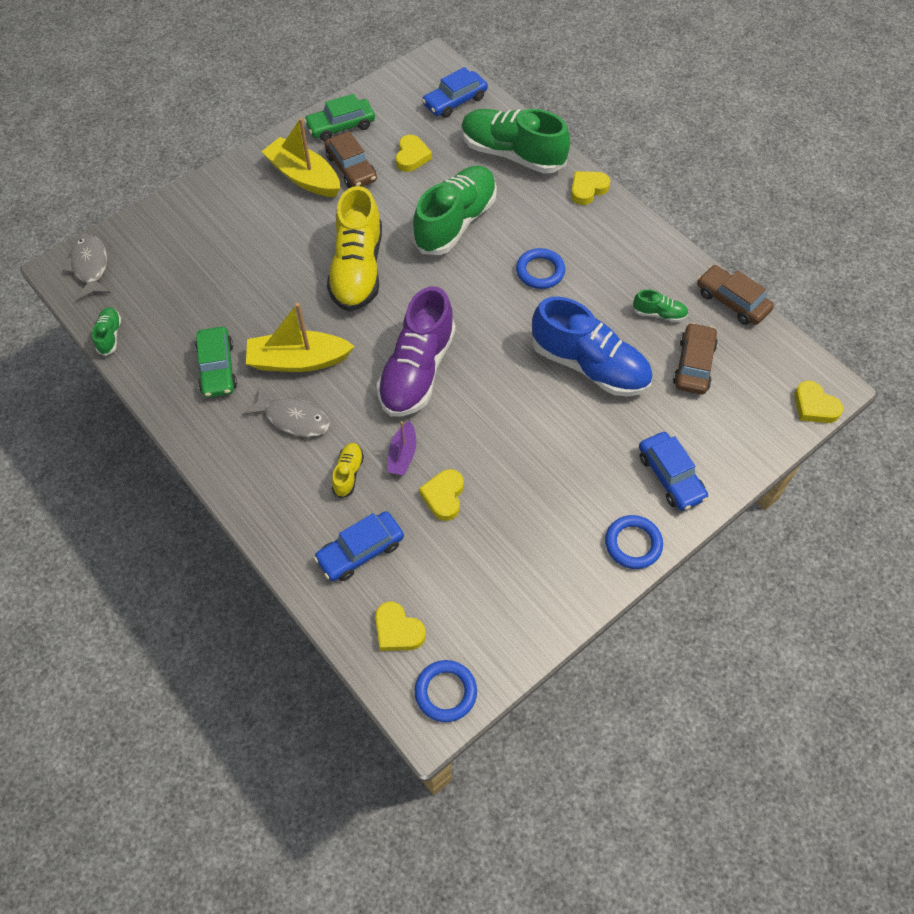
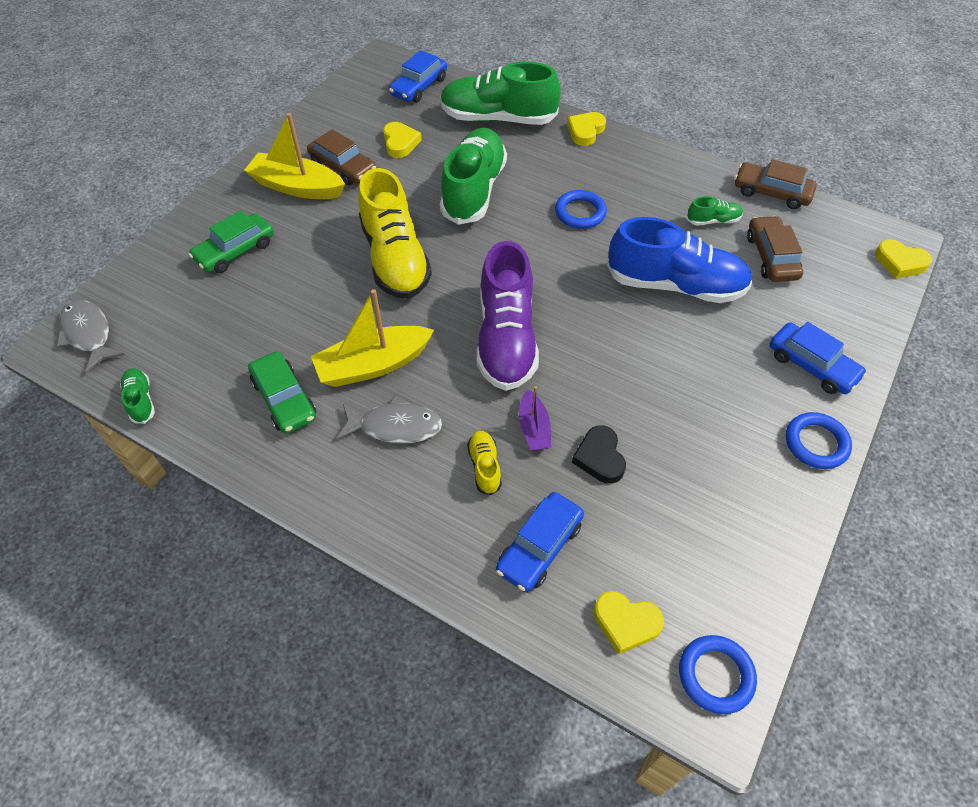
camera: 20 degrees left, 5 degrees down
(341, 126) = (314, 133): green car -> green car (235, 251)
(444, 496) = (599, 457): yellow heart -> black heart

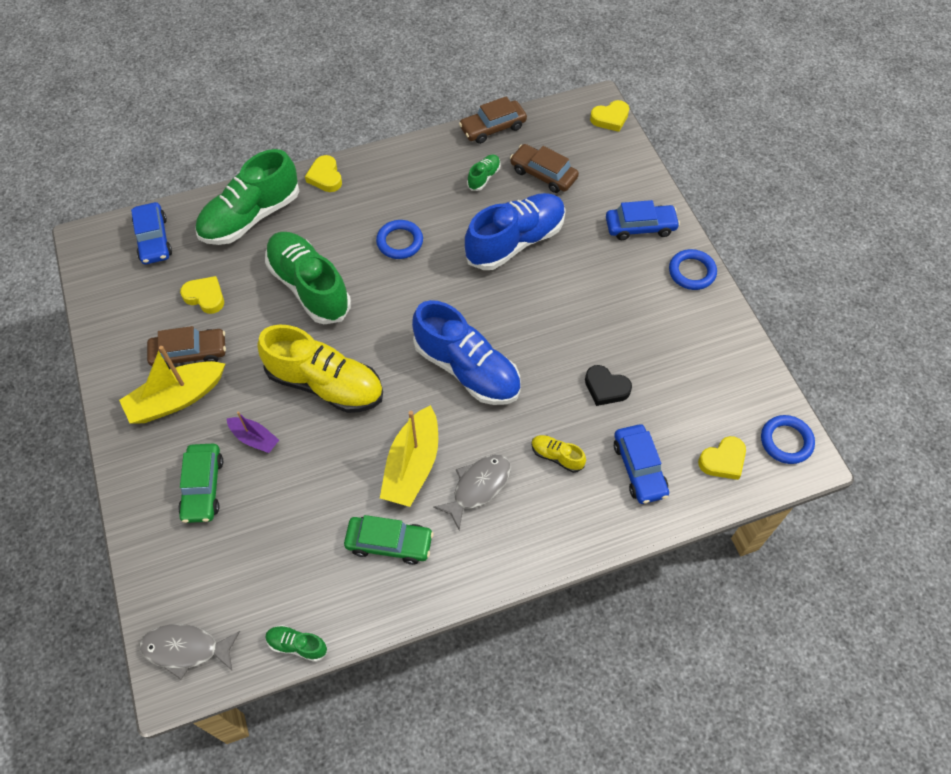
camera: 50 degrees left, 5 degrees up
(506, 339) = (467, 369): purple shoe -> blue shoe
(534, 428) = (552, 407): purple boat -> purple boat (254, 438)

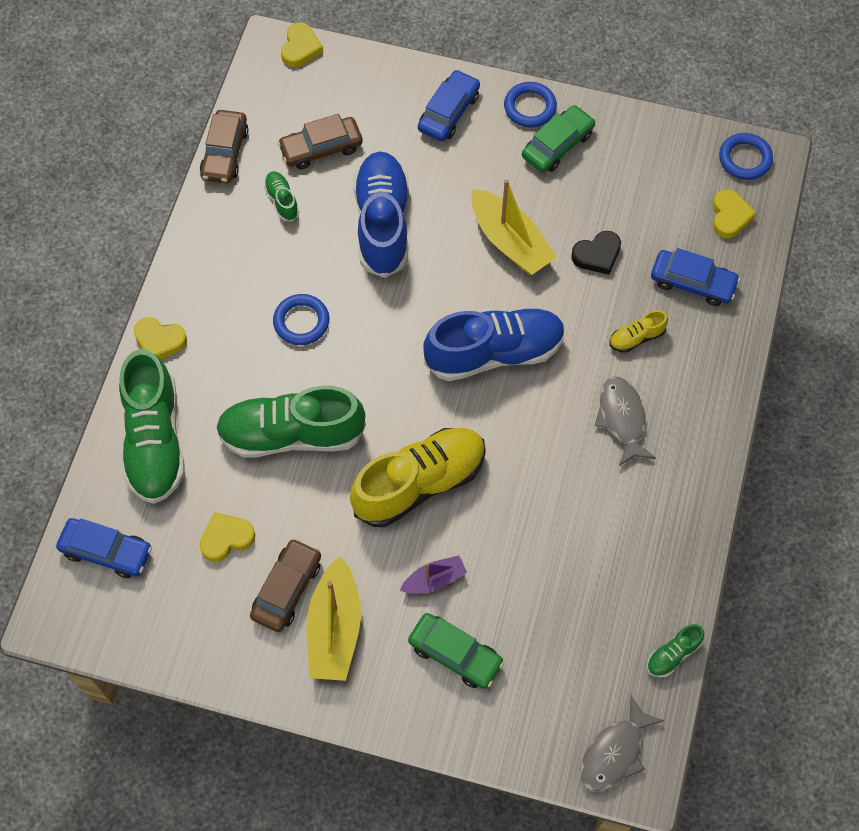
camera: 55 degrees left, 5 degrees up
(389, 543) = (626, 523): green car -> green car (557, 145)
(412, 465) = (562, 459): yellow boat -> yellow boat (510, 241)

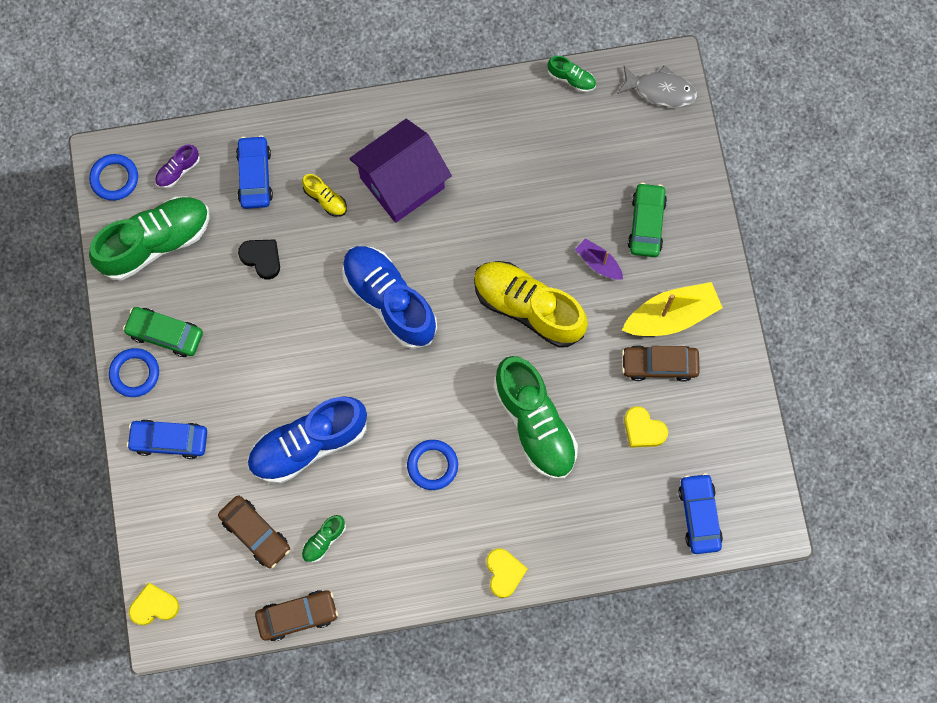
camera: 115 degrees left, 10 degrees up
(154, 440) = (592, 528): green shoe -> green shoe (156, 243)
(510, 241) = (279, 332): yellow boat -> none
(622, 419) = (402, 183): grey fish -> purple house
(729, 216) = (178, 170): yellow heart -> purple shoe

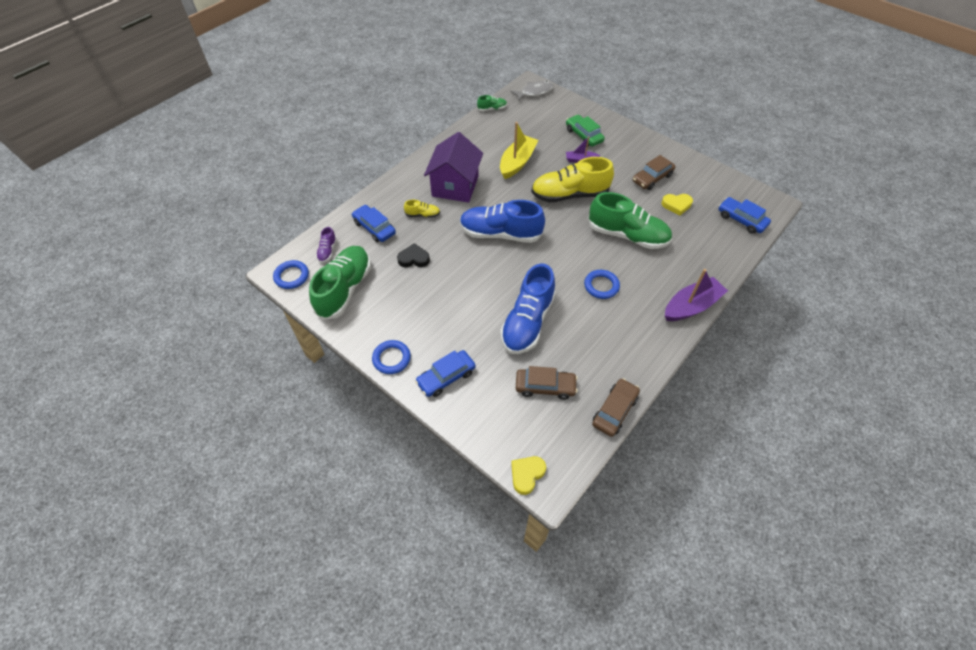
camera: 40 degrees left, 20 degrees down
(165, 334) = (391, 327): green car -> none
(324, 540) = (586, 361): green shoe -> none
(504, 573) = (691, 306): yellow heart -> purple boat
(671, 316) = (634, 159): yellow boat -> yellow boat (517, 162)

